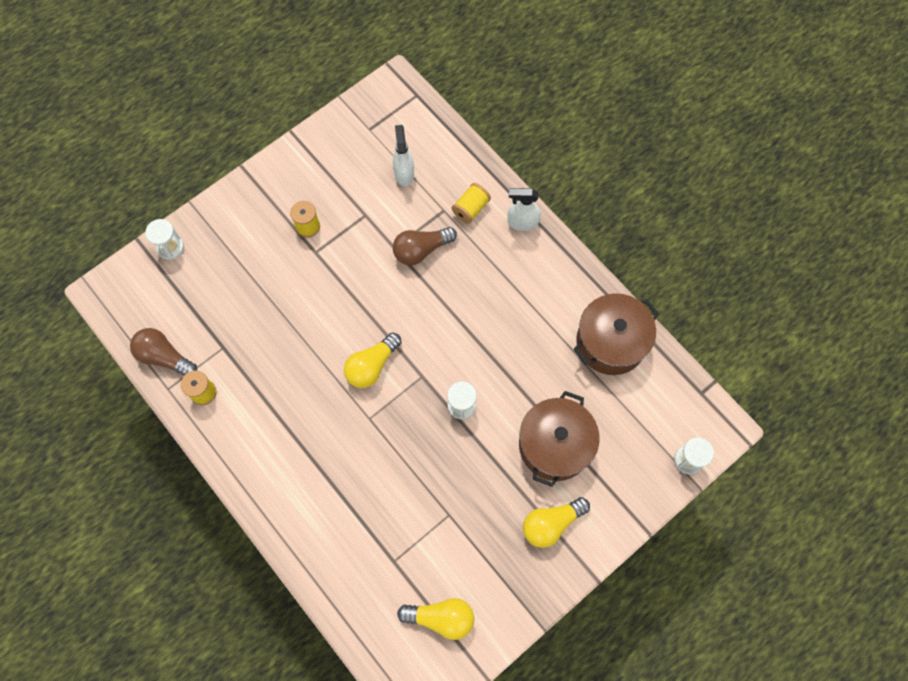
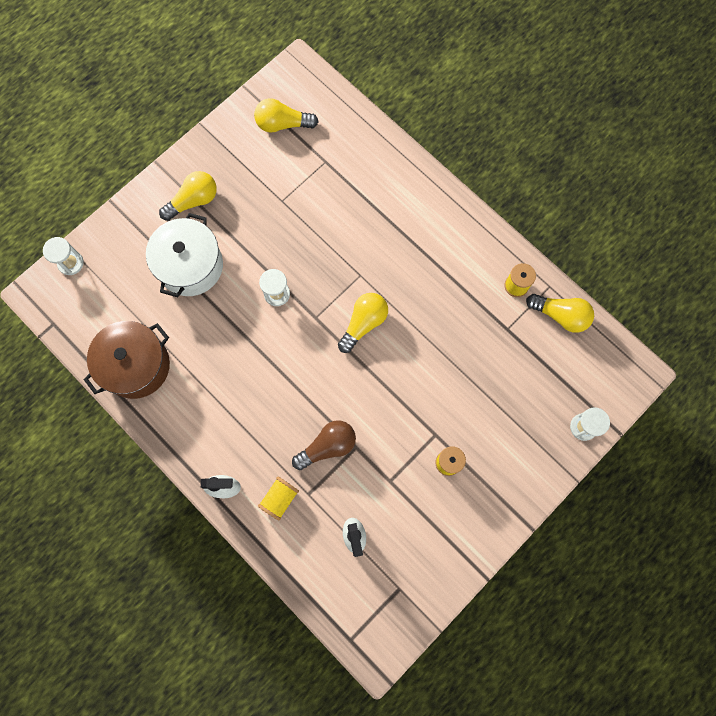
camera: 175 degrees right, 5 degrees up
(164, 357) = (560, 315): brown light bulb -> yellow light bulb
(555, 445) = (190, 266): brown pot -> white pot

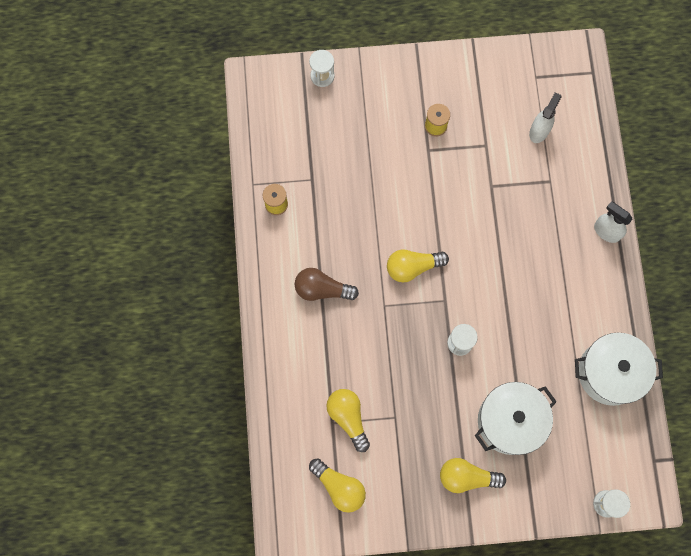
camera: 140 degrees left, 0 degrees up
(136, 365) = (610, 373): brown pot -> white pot
(280, 498) = (572, 194): yellow spool -> none
(328, 446) = (511, 202): brown light bulb -> brown light bulb (322, 289)
(560, 315) = (265, 158): yellow light bulb -> yellow light bulb (348, 417)

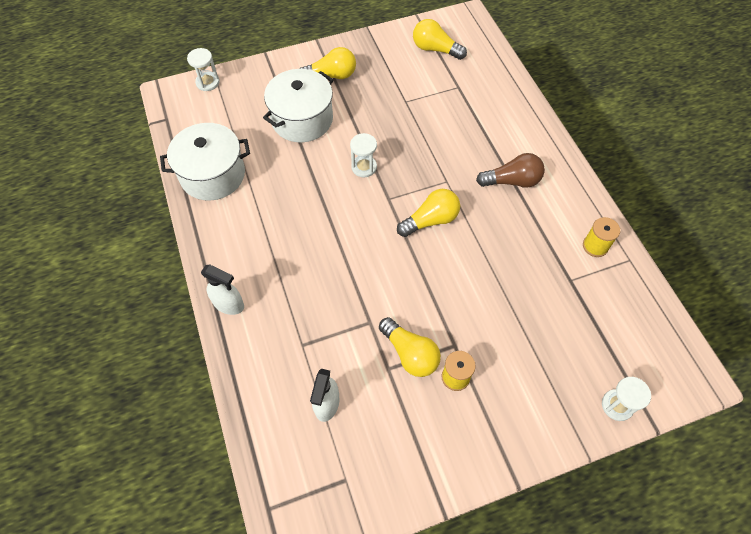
camera: 165 degrees right, 15 degrees down
(348, 417) = (446, 93): yellow light bulb -> yellow light bulb (410, 353)

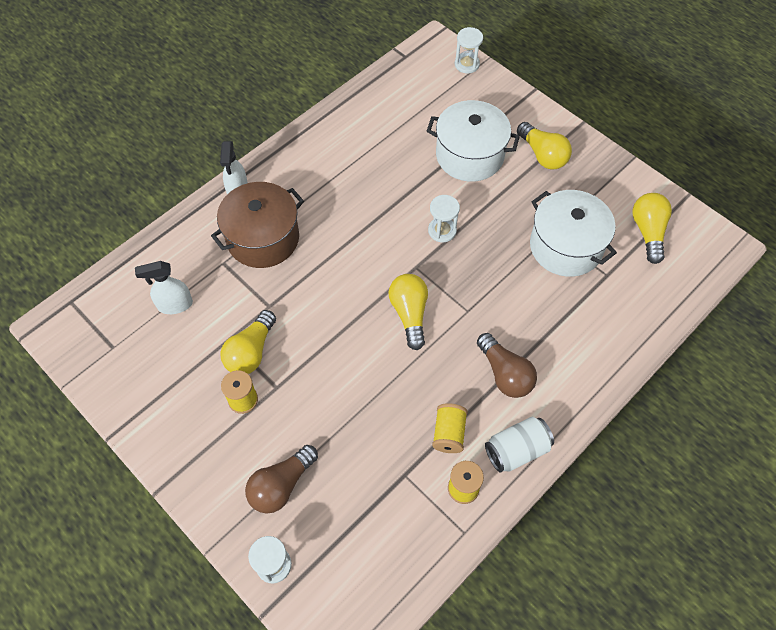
camera: 65 degrees right, 0 degrees up
(212, 175) = (364, 118): white pot -> white pot (565, 246)
(294, 301) = (263, 238): none -> brown pot
(430, 220) = (409, 314): yellow light bulb -> yellow light bulb turned 135 degrees counterclockwise
(547, 237) = (449, 433): none -> yellow spool
(548, 374) = (281, 485): none -> brown light bulb
(576, 200) = (516, 450): none -> white can

